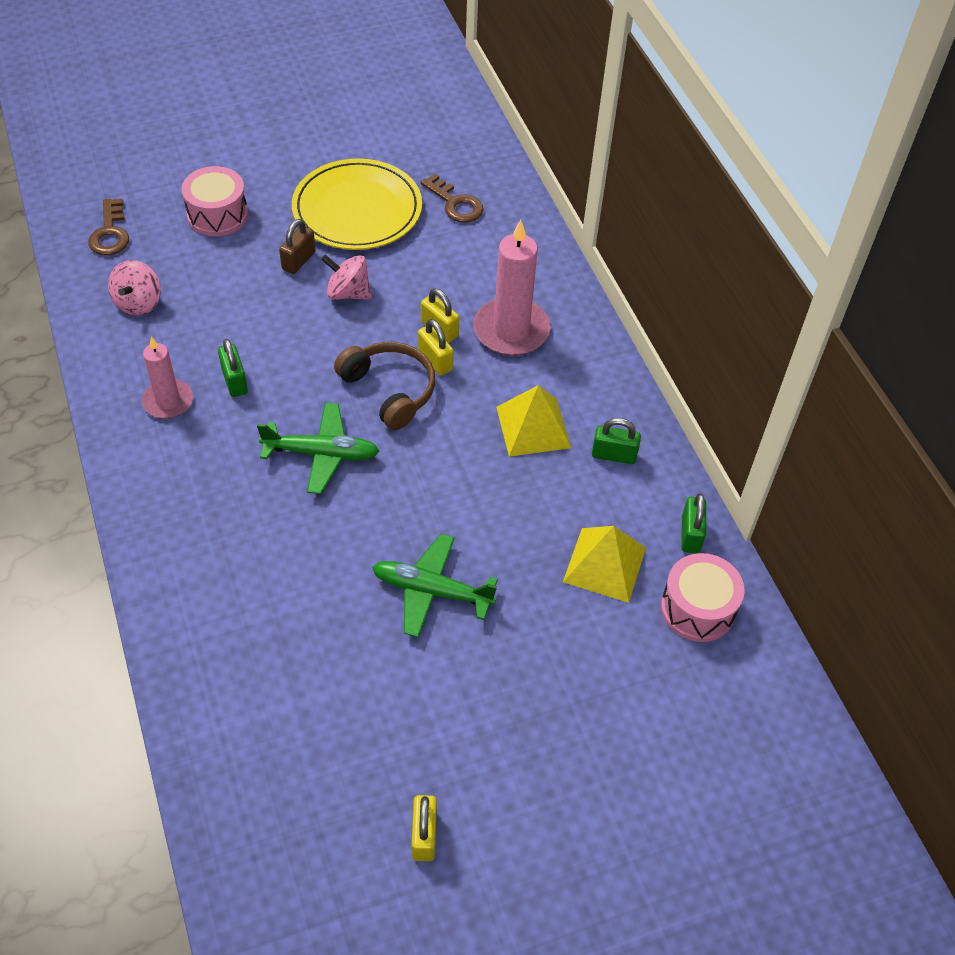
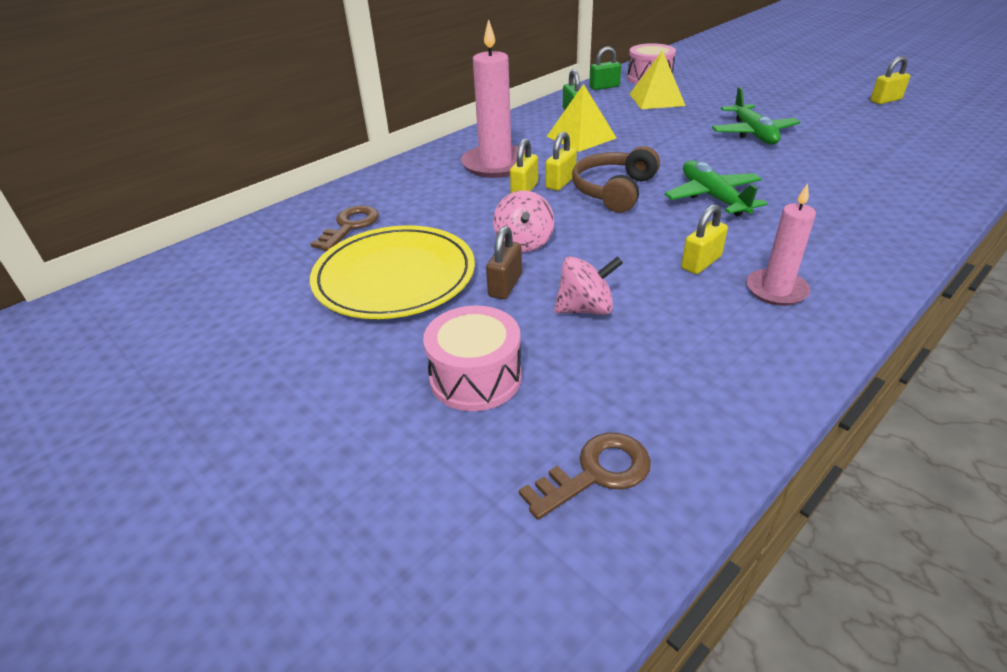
camera: 110 degrees left, 15 degrees down
(138, 303) = (684, 375): pink spinning top -> pink spinning top (585, 309)
(234, 381) = (701, 263): green padlock -> yellow padlock
(298, 261) = (505, 285): brown padlock -> brown padlock turned 75 degrees counterclockwise

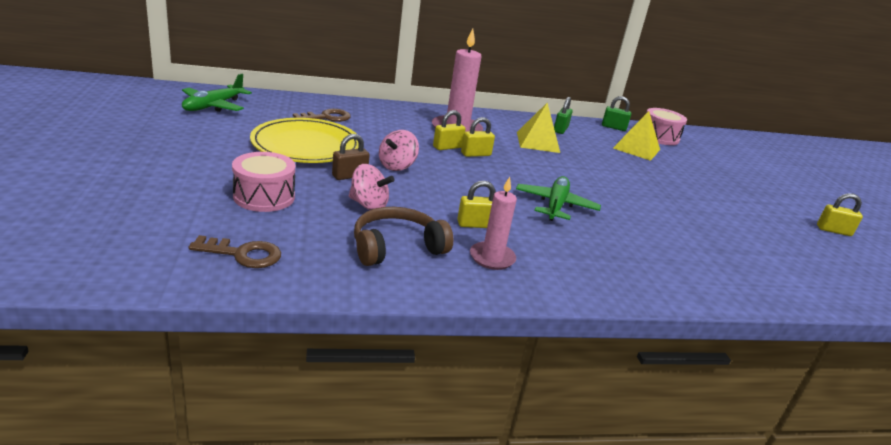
camera: 30 degrees right, 10 degrees down
(614, 190) = (499, 172): brown headphones -> brown headphones (396, 247)
(753, 133) = (666, 194): green plane -> green plane (213, 106)

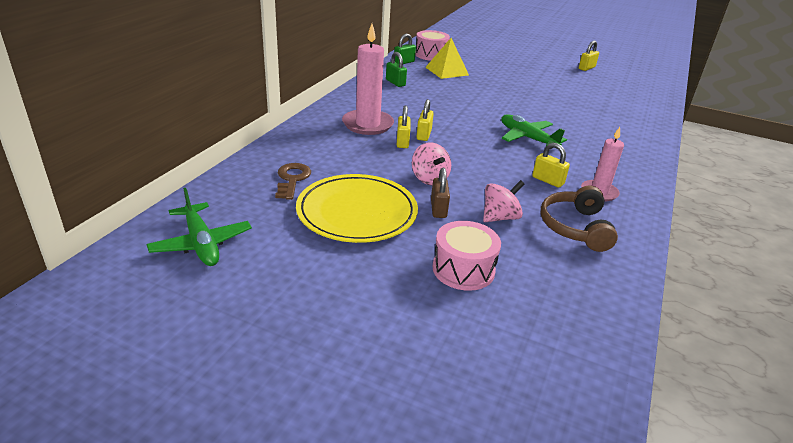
camera: 55 degrees left, 5 degrees up
(243, 254) = (571, 310): brown key -> none
(475, 224) = (548, 180): yellow padlock -> yellow padlock turned 75 degrees counterclockwise
(538, 142) = (414, 101): yellow pyramid -> none

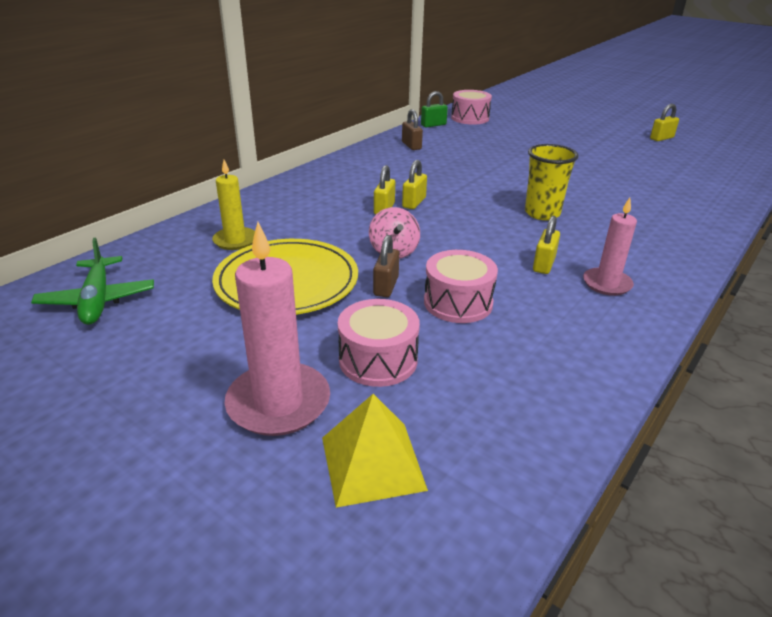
camera: 15 degrees right, 0 degrees up
(292, 179) = (235, 240): brown key -> yellow candle
(367, 124) = (354, 188): pink candle -> pink candle (278, 403)
(395, 83) = (411, 146): green padlock -> brown padlock
(447, 71) = (479, 136): yellow pyramid -> yellow pyramid (372, 463)
(500, 217) = (458, 303): pink spinning top -> pink drum
(527, 138) = (542, 213): green plane -> yellow cup
(548, 180) = (544, 264): yellow padlock -> yellow padlock turned 60 degrees clockwise
(575, 227) = (552, 324): brown headphones -> none

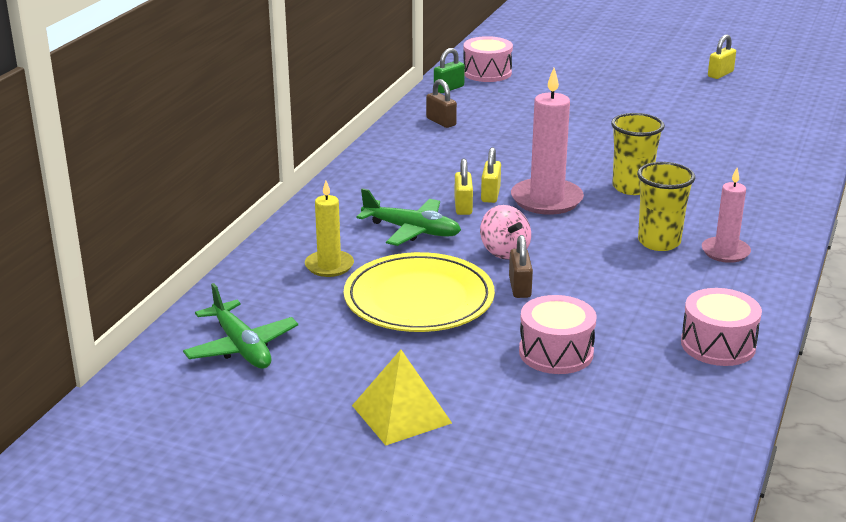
camera: 15 degrees left, 5 degrees down
(278, 403) = (494, 400): pink candle -> pink candle (546, 200)
(327, 222) = (412, 230): none -> green plane
(372, 463) = (601, 426): yellow pyramid -> yellow pyramid (401, 414)
(458, 303) = (597, 292): pink drum -> pink drum (718, 345)
(544, 264) = (659, 242): yellow padlock -> yellow cup

